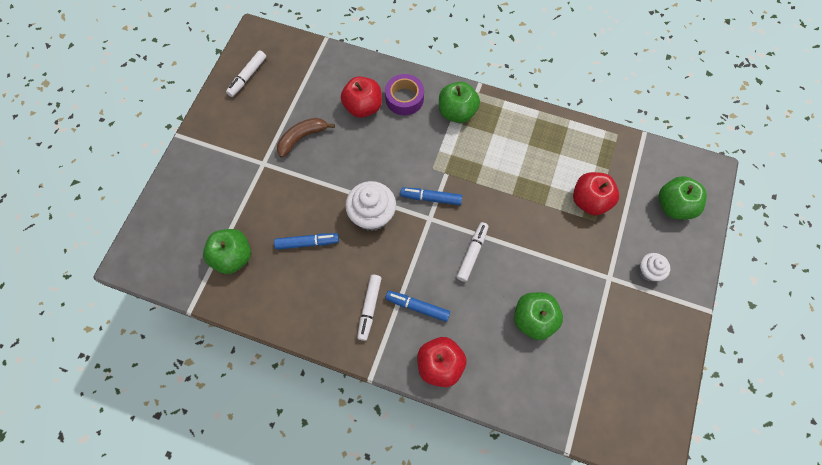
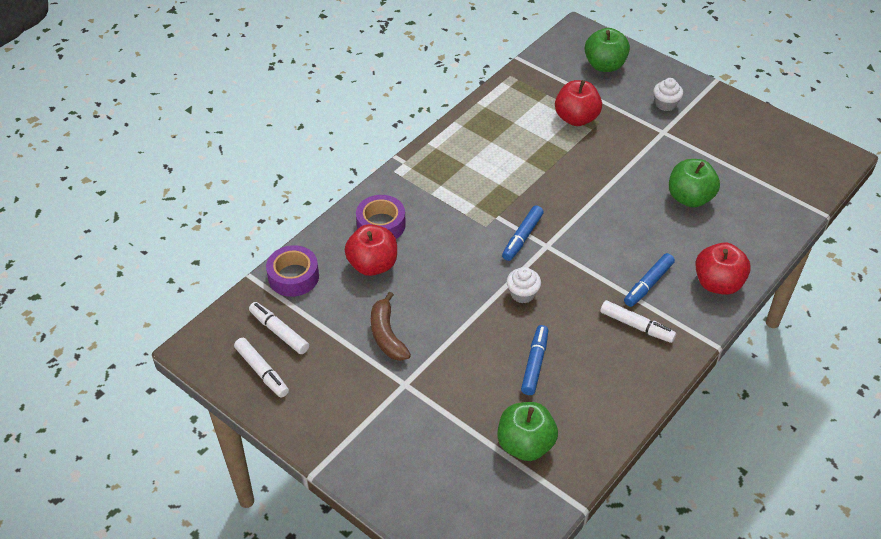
camera: 70 degrees left, 20 degrees down
(334, 63) = (293, 276): none -> purple tape
(372, 215) = (522, 294): white cupcake -> white cupcake, size x0.57
(457, 112) = (423, 185): green apple -> none
(472, 253) = (601, 223): white marker -> white marker (279, 332)

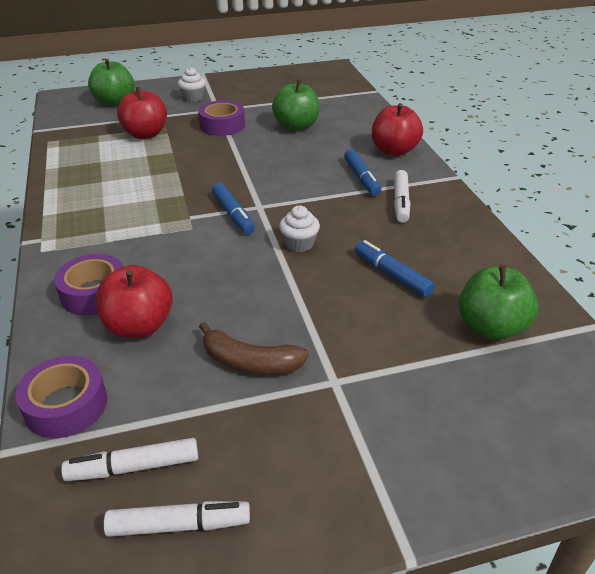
camera: 55 degrees left, 10 degrees down
(636, 326) = (401, 202): white marker -> white marker turned 120 degrees clockwise
(639, 152) = (222, 125): none -> purple tape

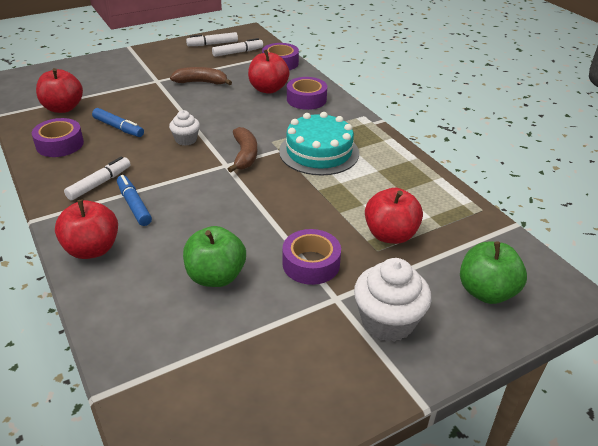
camera: 165 degrees right, 0 degrees up
(145, 208) = (319, 152): none -> turquoise cake
(193, 97) = (387, 321): white cupcake -> white cupcake, size x1.75
(233, 214) = (245, 155): blue marker -> brown banana
(401, 202) = (99, 183): white marker -> white marker turned 45 degrees clockwise
(466, 257) = (60, 144): none -> purple tape
(491, 327) = (63, 108): green apple -> red apple

